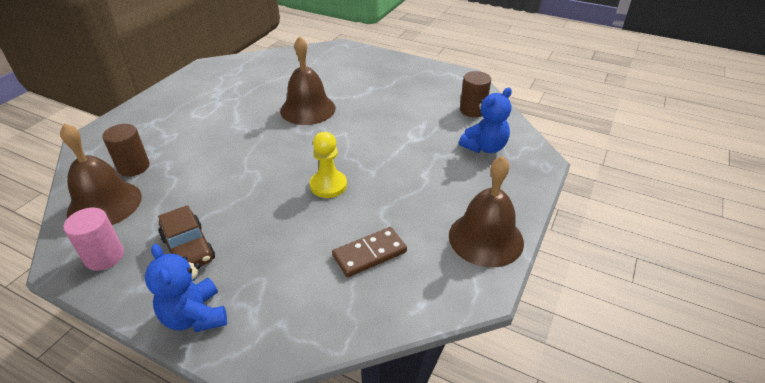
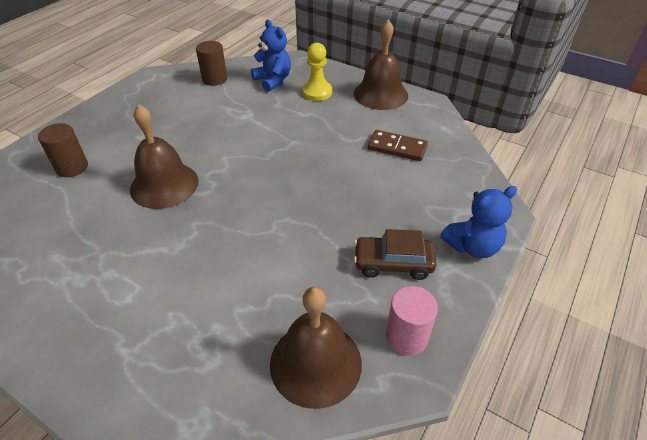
camera: 85 degrees left, 5 degrees up
(134, 167) = (240, 348): brown cylinder -> brown cylinder (72, 167)
(188, 248) = (393, 263): brown car -> brown car turned 150 degrees counterclockwise
(328, 185) = (309, 169): yellow pawn -> yellow pawn (317, 92)
(369, 254) = (397, 148): brown domino -> brown domino turned 45 degrees counterclockwise

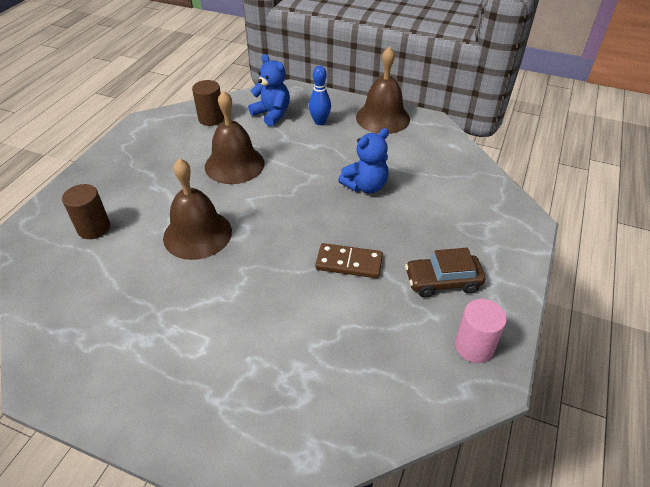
camera: 10 degrees left, 0 degrees up
(315, 363) = (400, 382): brown bell -> brown bell (234, 164)
(317, 92) = (320, 122): yellow pawn -> blue bowling pin
(397, 148) = (414, 170): brown domino -> brown domino (349, 263)
(472, 246) = (509, 256): blue teddy bear -> blue teddy bear (365, 186)

